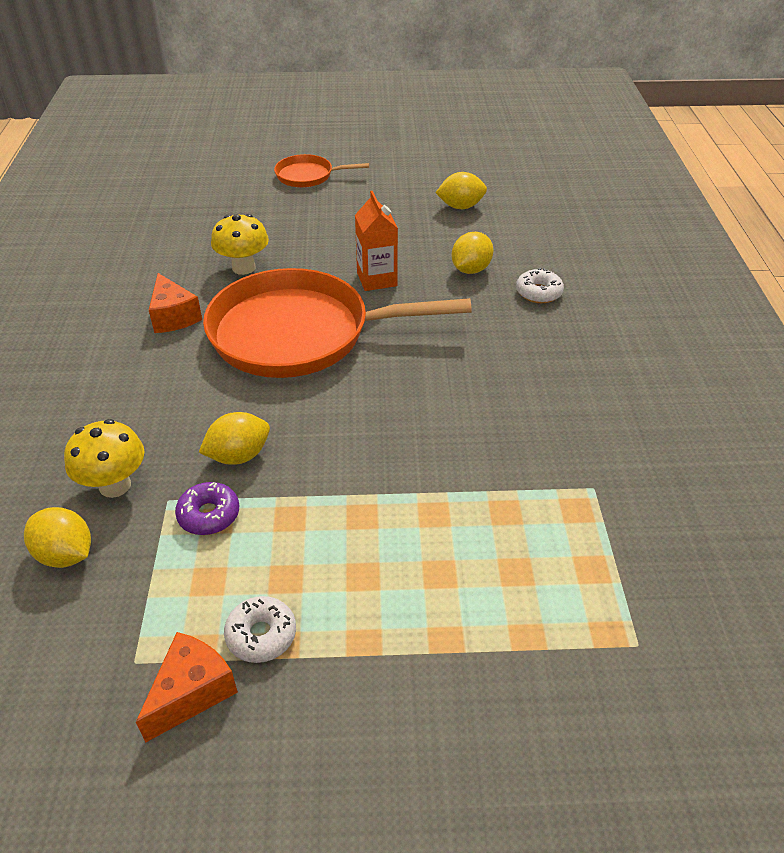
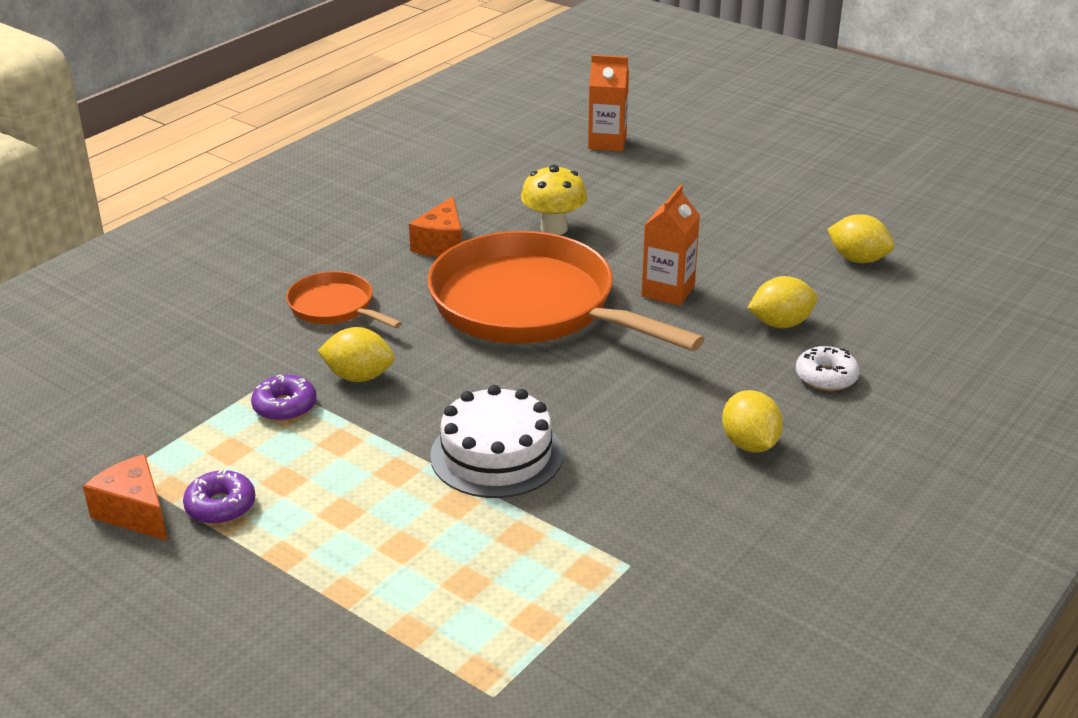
camera: 40 degrees right, 10 degrees down
(66, 554) = (161, 379): yellow lemon -> yellow lemon (750, 444)
(115, 485) = (246, 351): yellow mushroom -> none
(192, 692) = (134, 512): orange cheese -> orange cheese turned 120 degrees counterclockwise
(204, 189) = (607, 142): none -> orange carton
(261, 635) = (220, 506): white donut -> purple donut
(308, 176) = (728, 167): orange pan -> orange pan (335, 307)
(415, 460) = (496, 455): none -> white cake

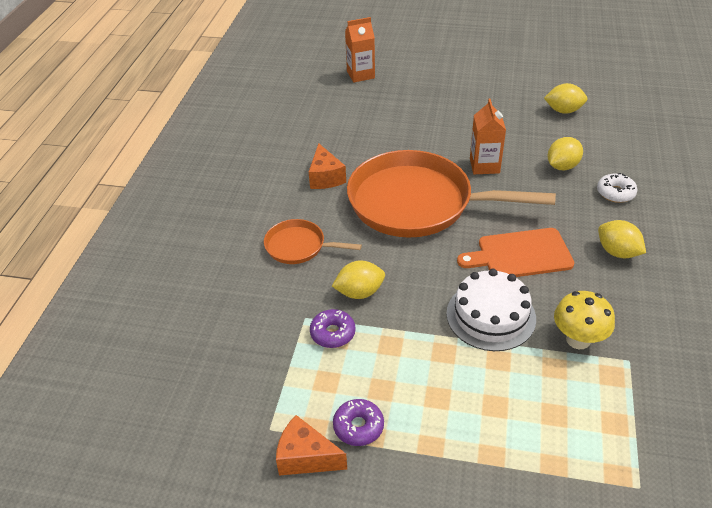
camera: 25 degrees left, 10 degrees up
(553, 228) = (382, 144): yellow mushroom -> yellow mushroom (578, 339)
(608, 403) = (520, 254): none -> orange cutting board

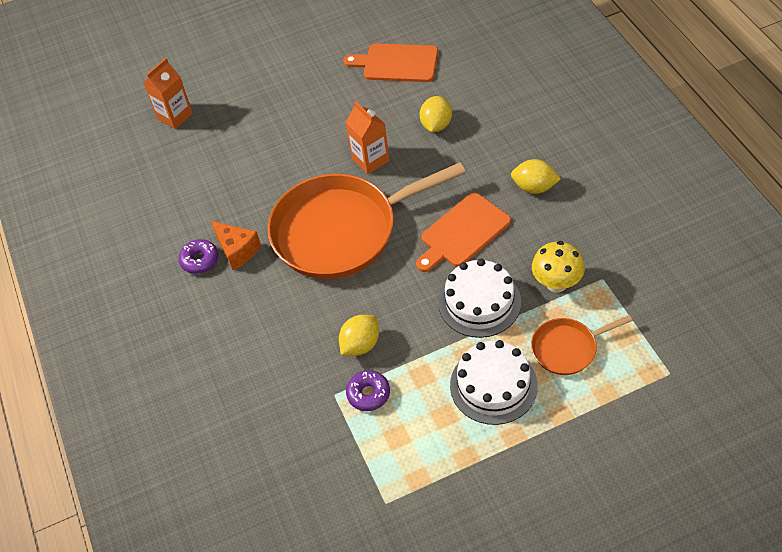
camera: 30 degrees left, 10 degrees up
(299, 246) = (272, 333): orange pan -> orange pan (567, 348)
(306, 457) = (431, 505): orange cheese -> none
(358, 426) = (451, 456): purple donut -> purple donut (200, 260)
(447, 390) = (493, 385): none -> white cake
(563, 111) = (397, 63): yellow lemon -> orange cutting board
(615, 193) = (496, 129): white donut -> none

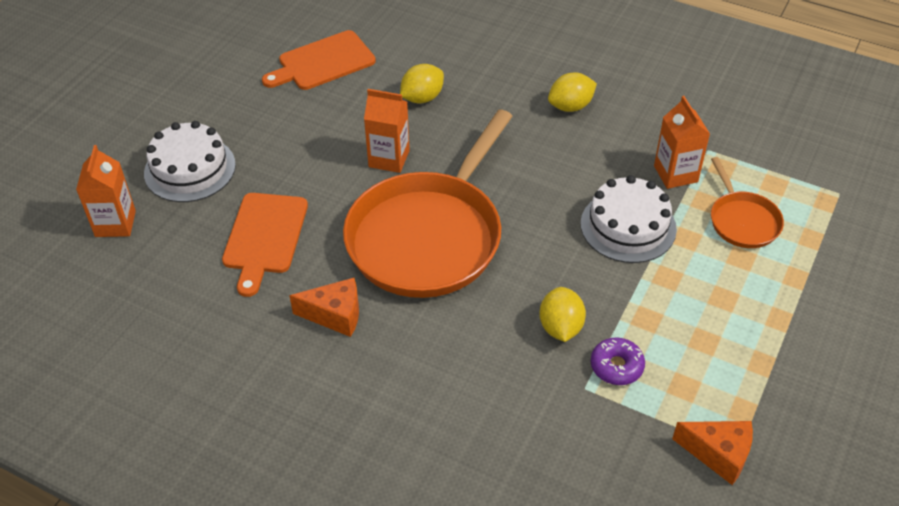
camera: 45 degrees left, 5 degrees down
(200, 260) = (302, 348): purple donut -> none
(371, 495) = (718, 454): none -> orange cheese
(436, 125) = (422, 98): yellow lemon -> yellow lemon turned 75 degrees clockwise
(462, 232) = (548, 176): orange cutting board -> orange cutting board (264, 237)
(493, 385) = (717, 288): white cake -> white cake (190, 169)
(556, 283) = (675, 174): yellow mushroom -> orange carton
(567, 348) = (742, 221): orange pan -> orange pan turned 45 degrees counterclockwise

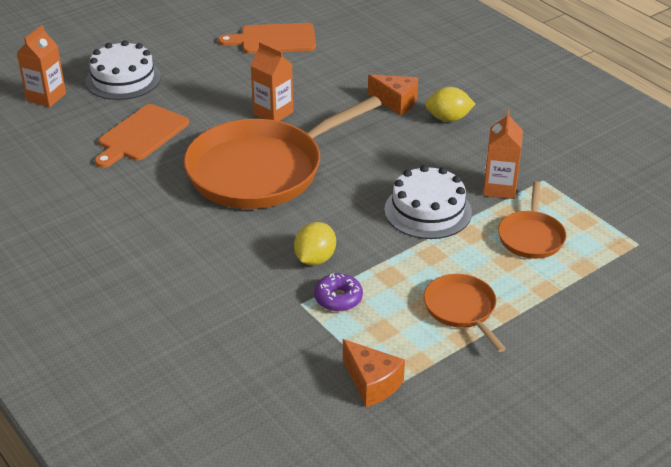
camera: 25 degrees right, 10 degrees down
(335, 315) = (151, 197): orange cheese -> orange cheese (396, 102)
(422, 98) = (332, 81): yellow lemon -> none
(739, 331) = (461, 309): none -> orange pan

